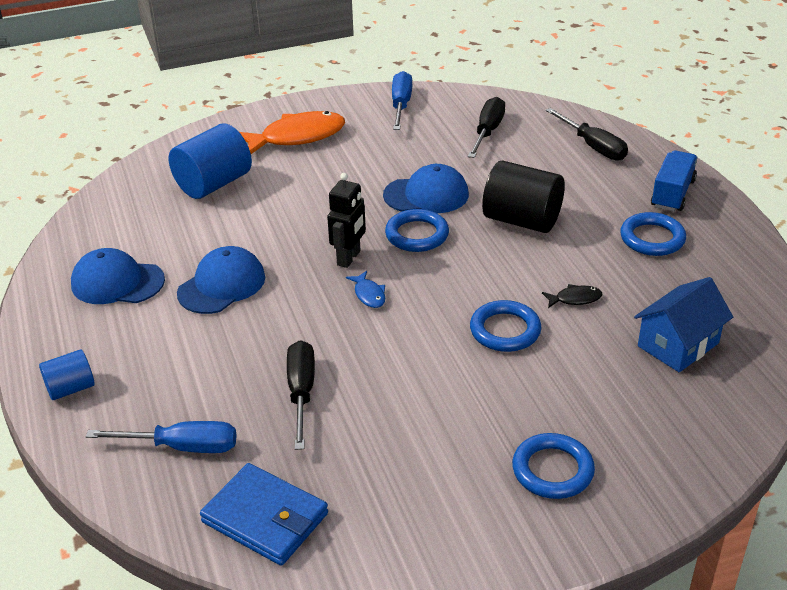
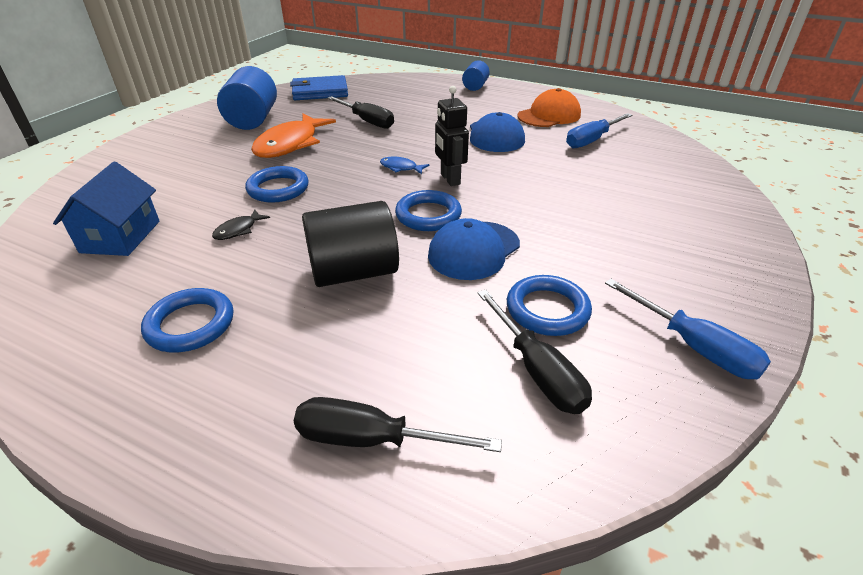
camera: 135 degrees right, 0 degrees up
(117, 282) = (549, 115): blue cap -> orange cap
(182, 447) = (391, 92): blue screwdriver -> blue screwdriver (591, 140)
(213, 184) = (634, 176): blue cylinder -> blue cylinder (253, 120)
(297, 137) = (680, 241): orange fish -> orange fish (290, 144)
(552, 470) = (186, 146): blue ring -> blue ring (547, 310)
(672, 194) = (191, 412): blue truck -> none

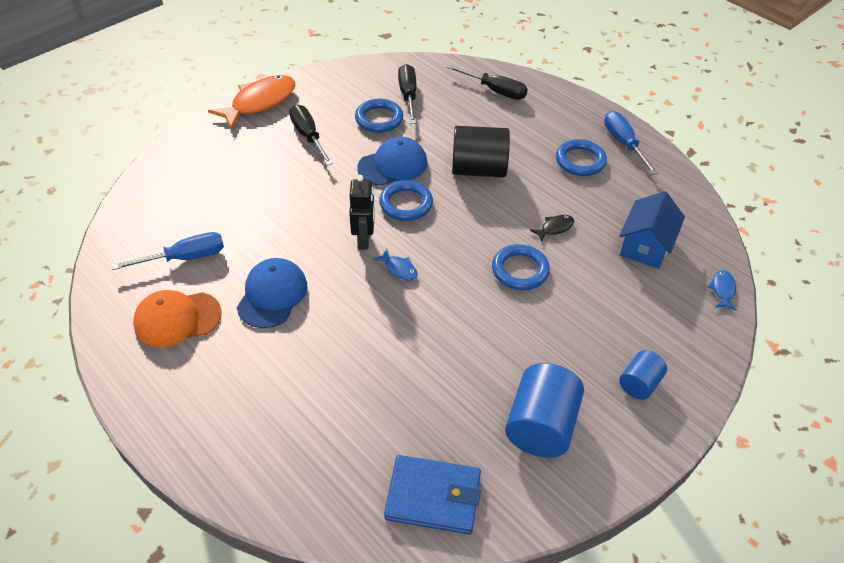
camera: 160 degrees left, 10 degrees up
(43, 216) = (722, 290): none -> blue fish
(290, 144) = (499, 346): orange fish -> orange fish (260, 102)
(367, 121) = (396, 374): black screwdriver -> black screwdriver (308, 136)
(475, 86) = (197, 435): blue cylinder -> blue cylinder (639, 384)
(693, 346) = (325, 86): blue screwdriver -> blue screwdriver (623, 143)

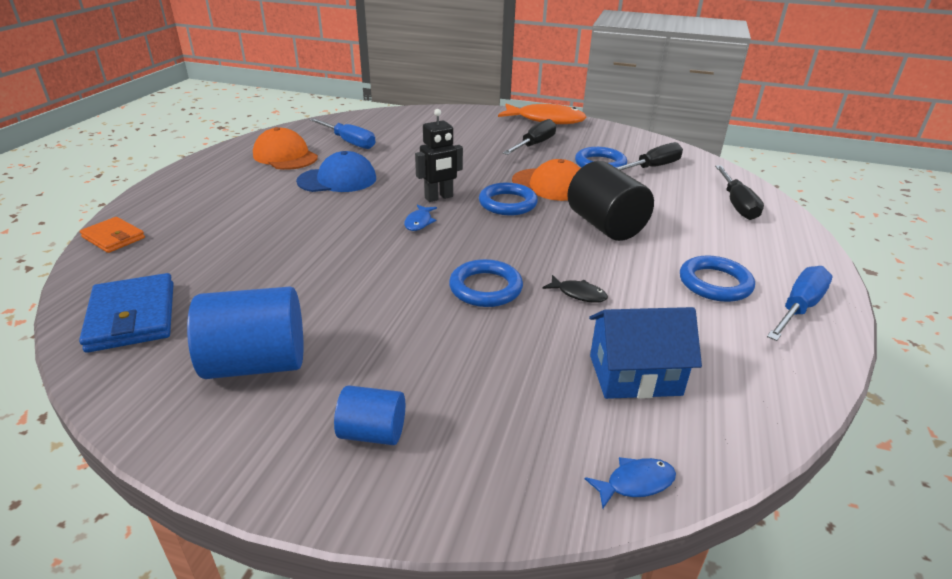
camera: 60 degrees right, 15 degrees down
(271, 498) = (114, 237): none -> orange wallet
(393, 165) = (550, 185): blue cap -> orange cap

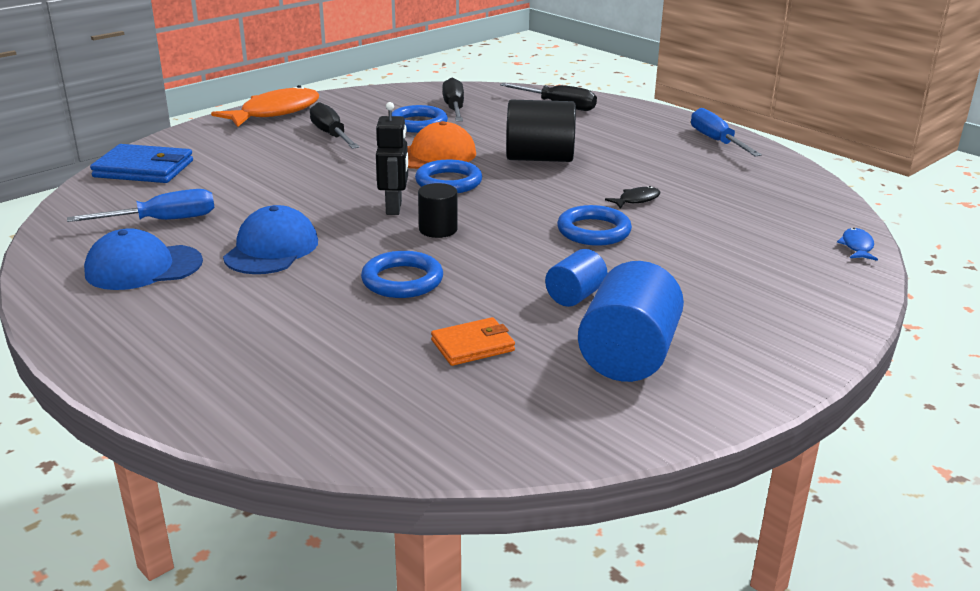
camera: 60 degrees left, 5 degrees down
(114, 237) = (246, 420): orange wallet -> orange wallet (472, 345)
(132, 316) = (478, 419): blue wallet -> blue wallet (144, 169)
(285, 156) = (143, 267): orange cap -> blue cap
(372, 433) = (759, 321): blue cylinder -> blue cylinder (575, 296)
(419, 222) = (438, 229): blue fish -> black cylinder
(634, 375) = (753, 213): blue house -> none
(715, 283) = (664, 153): blue ring -> blue ring (402, 280)

